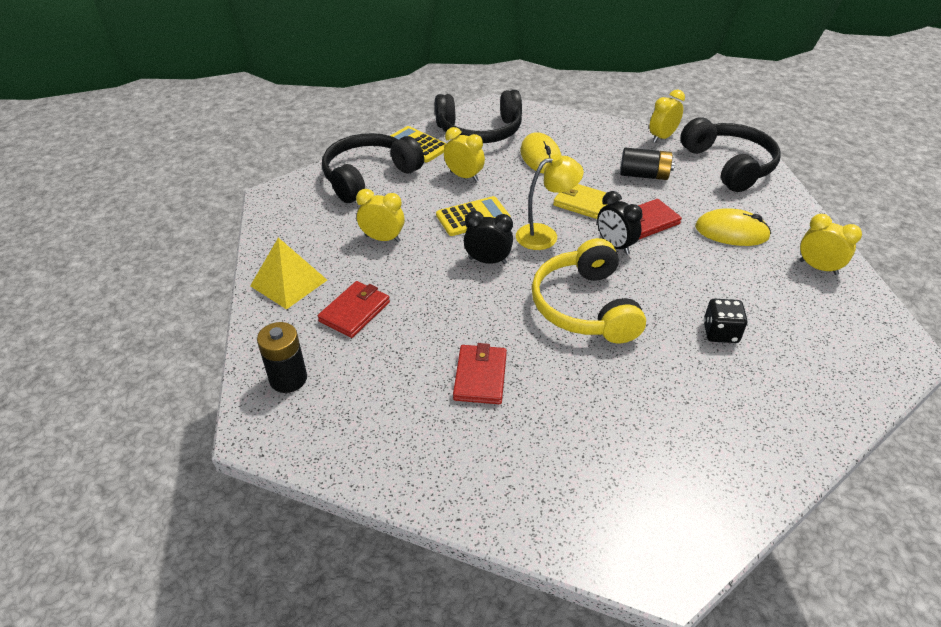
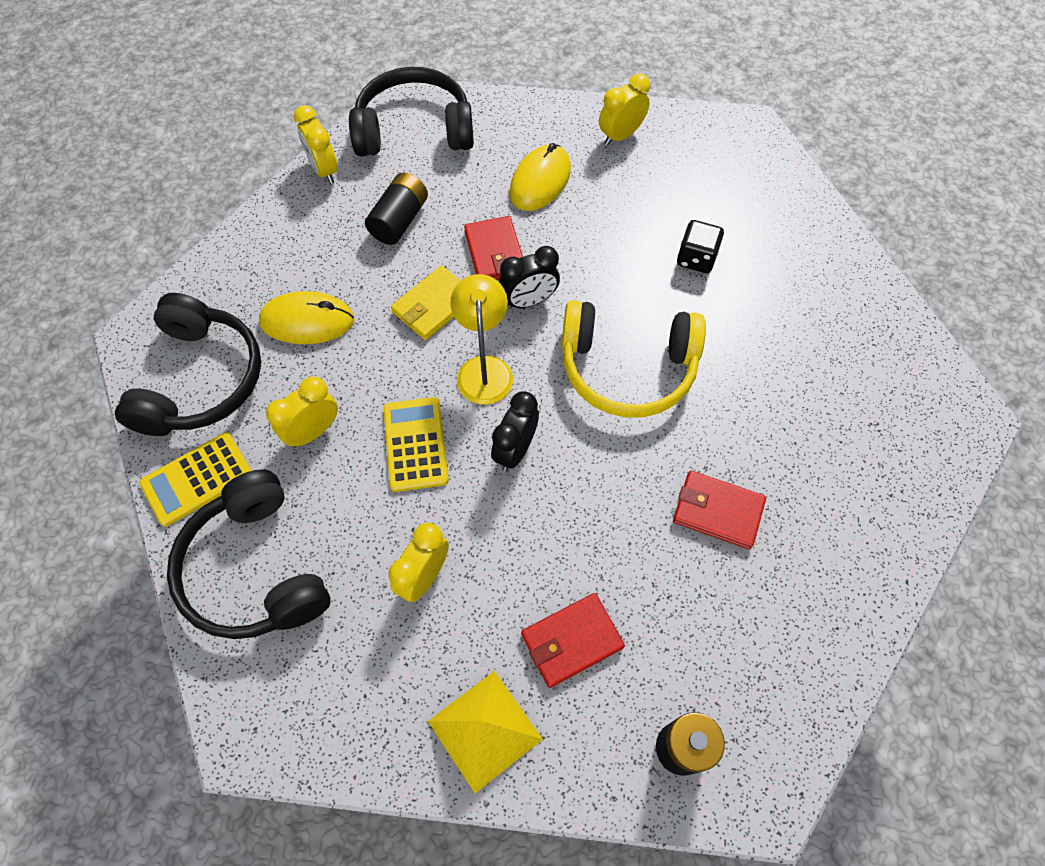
camera: 75 degrees left, 20 degrees up
(355, 312) = (571, 641): red wallet -> red wallet turned 75 degrees counterclockwise

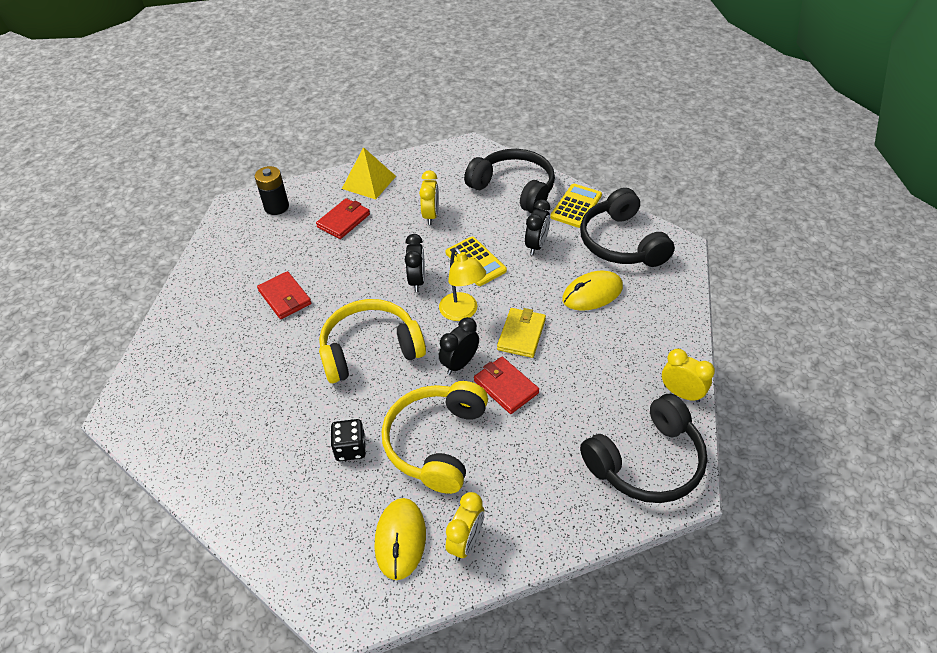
camera: 155 degrees right, 15 degrees down
(313, 431) = (536, 245): yellow clock -> black clock
(399, 220) = (592, 380): black battery -> none
(540, 181) = (509, 461): yellow mouse -> yellow mouse (400, 539)
(602, 227) = (436, 442): none -> yellow headphones
(717, 511) = (285, 297): red wallet -> red wallet turned 60 degrees clockwise

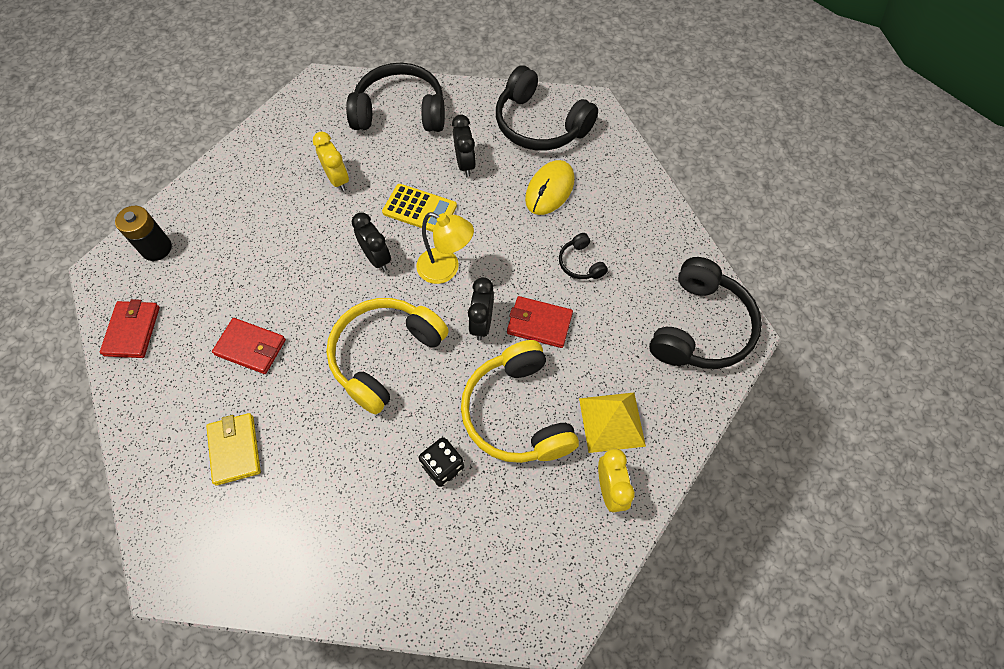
camera: 35 degrees left, 15 degrees up
(343, 221) = (247, 229): red wallet -> red wallet (132, 331)
(369, 182) = (241, 171): yellow pyramid -> yellow pyramid (611, 421)
(400, 539) = (553, 523): yellow mouse -> none
(521, 334) = (516, 264): yellow wallet -> yellow wallet (235, 449)
(576, 206) = (473, 104): yellow calculator -> none
(576, 359) = (580, 263): none -> black headphones
(681, 393) = (686, 249): yellow clock -> none

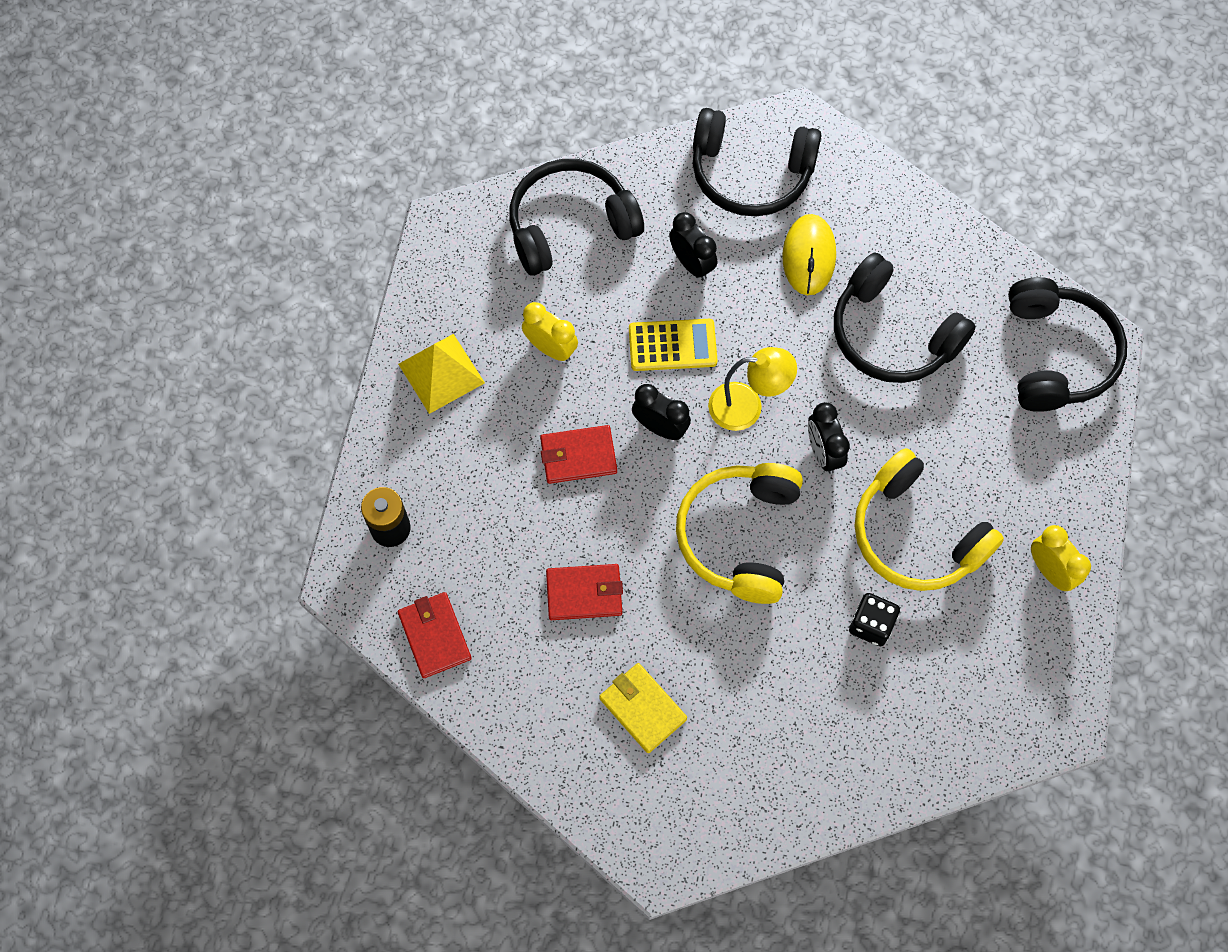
camera: 25 degrees left, 5 degrees up
(539, 323) = (885, 425): red wallet -> red wallet (578, 456)
(580, 263) = (892, 334): black headphones -> black headphones, size x2.20
(611, 421) = (1016, 500): yellow pyramid -> yellow pyramid (441, 373)

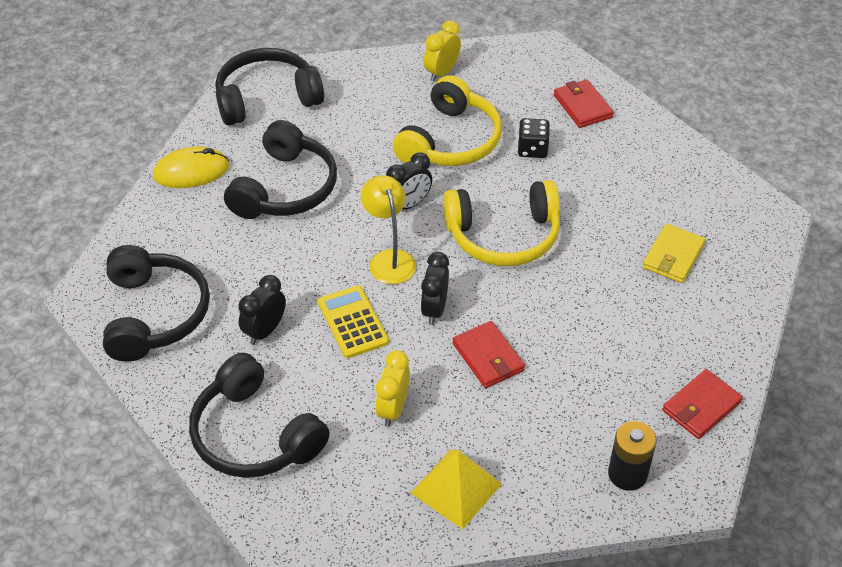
camera: 110 degrees left, 20 degrees down
(584, 593) = (605, 317): red wallet -> red wallet (582, 106)
(809, 256) = (229, 254): yellow mouse -> yellow mouse (191, 171)

